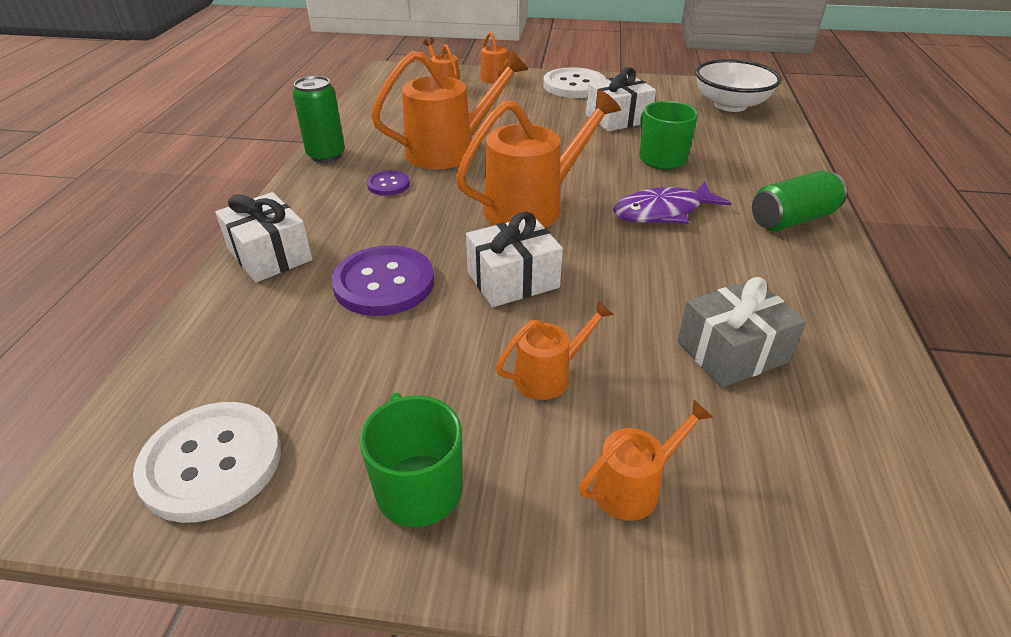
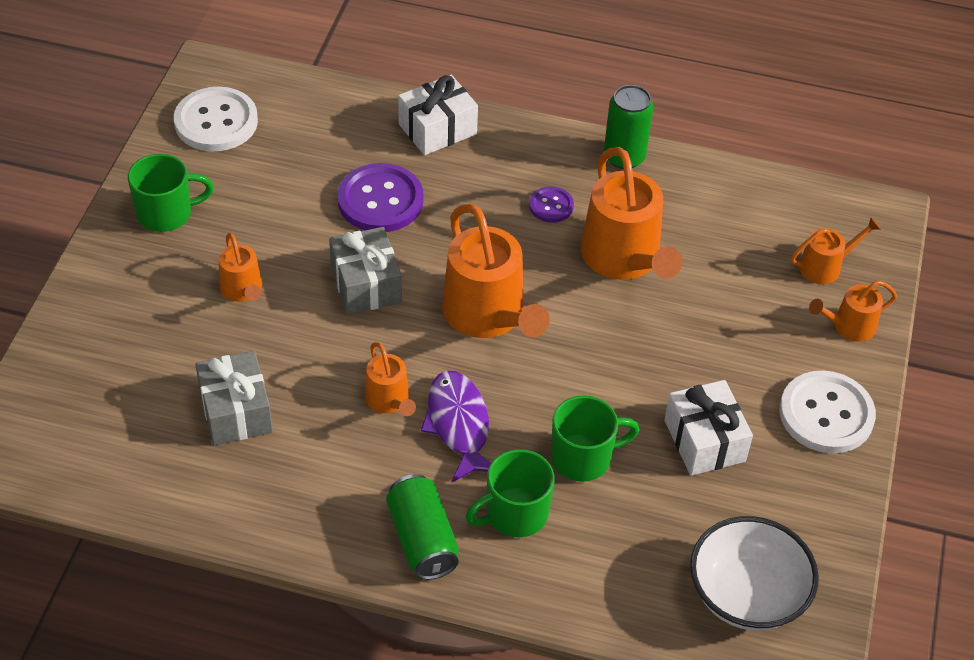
camera: 95 degrees right, 10 degrees up
(513, 280) = (366, 284): white gift -> grey gift
(633, 486) = (132, 316): orange watering can -> orange watering can (389, 400)
(733, 181) = (515, 514): none -> green mug

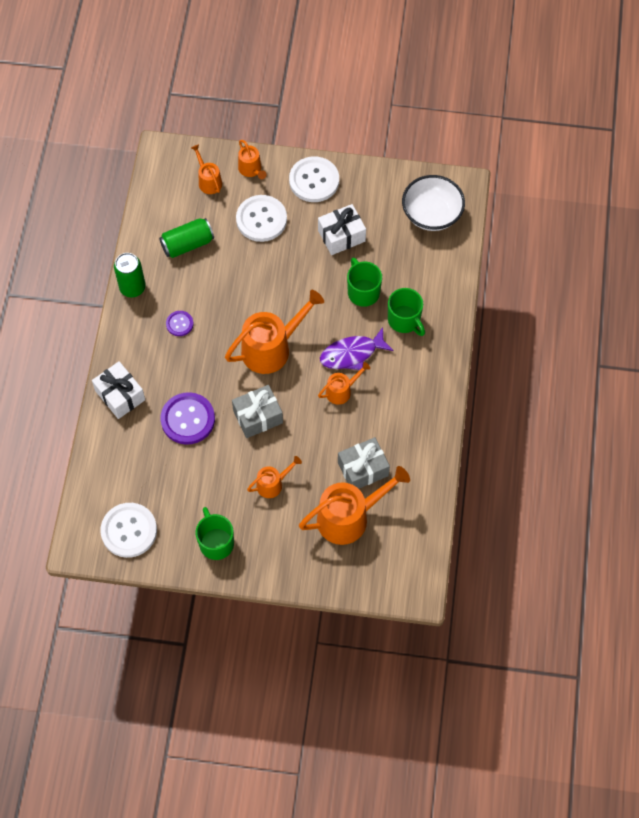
camera: 95 degrees left, 15 degrees up
(422, 539) = (428, 362): green can -> green can (187, 244)
(624, 258) = (217, 282): orange watering can -> orange watering can (349, 517)
(744, 329) = (261, 219): none -> white button

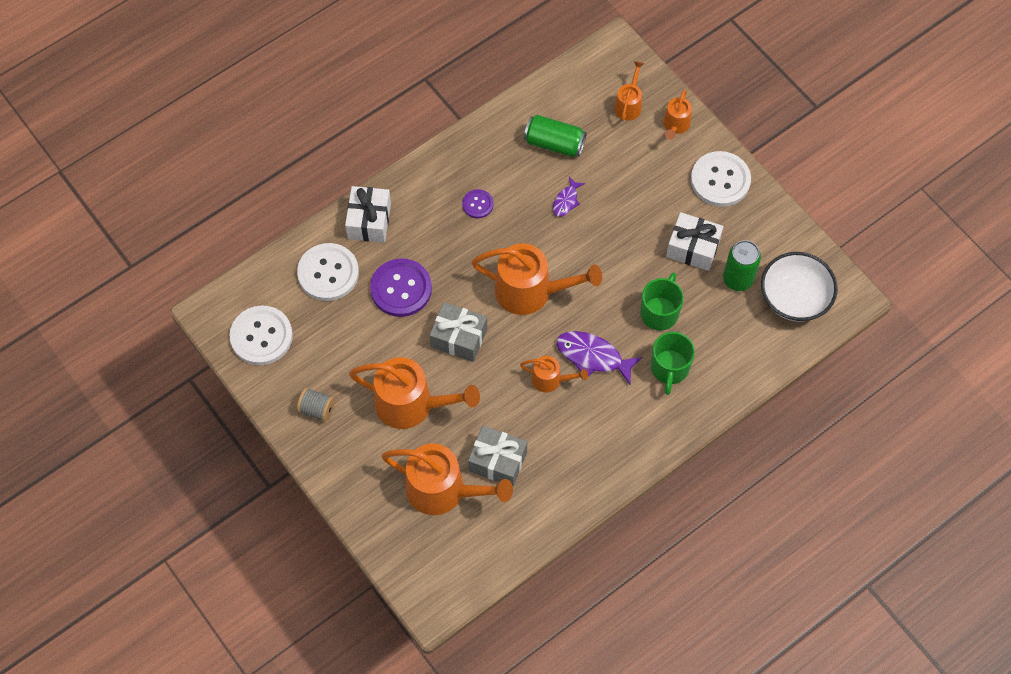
camera: 45 degrees right, 0 degrees up
(132, 287) = (472, 141): green can -> green can (738, 279)
(216, 542) = (317, 409): green mug -> grey spool
(233, 273) = (566, 201): none -> purple fish
(261, 219) = (639, 175): white button -> white button (328, 273)
(272, 484) = (411, 404): orange watering can -> orange watering can, size x1.93

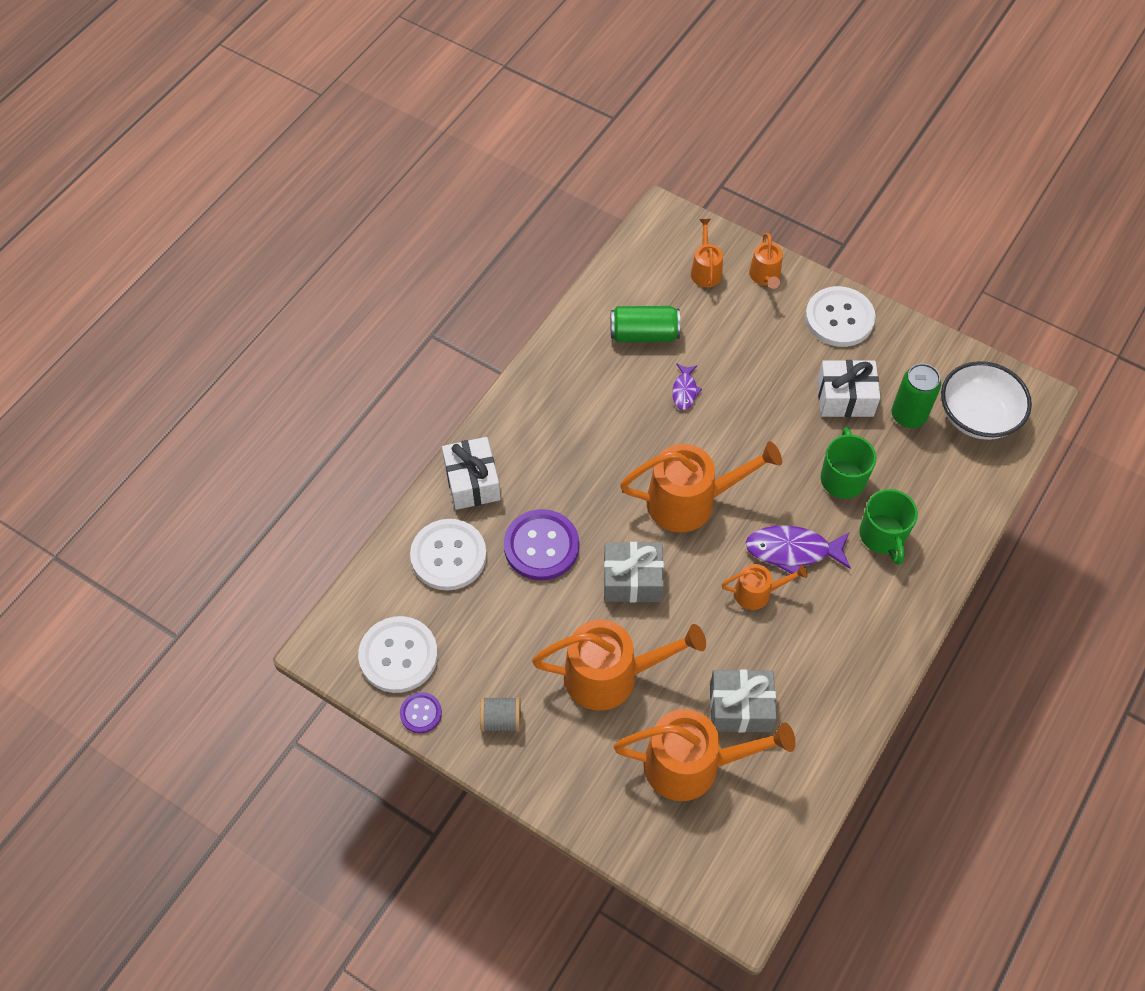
camera: 20 degrees left, 5 degrees down
(477, 204) = (588, 425): purple button -> purple button (421, 713)

